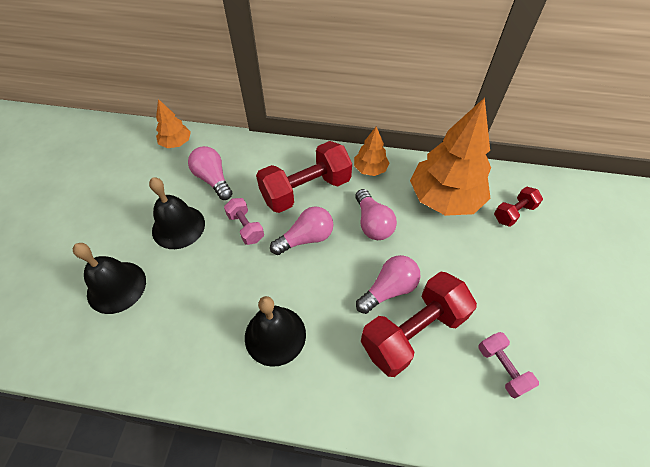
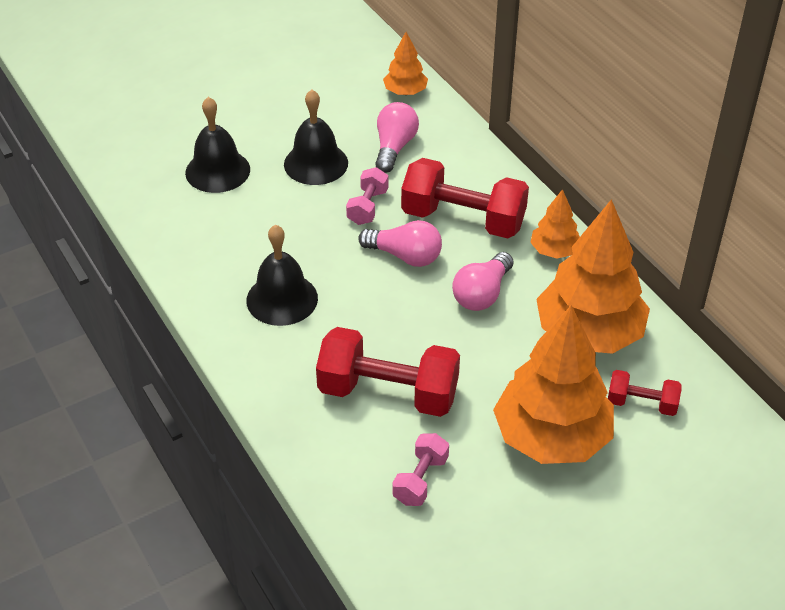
camera: 50 degrees right, 10 degrees down
(388, 289) = (416, 350): pink light bulb -> none
(511, 271) = (551, 437): none -> orange tree

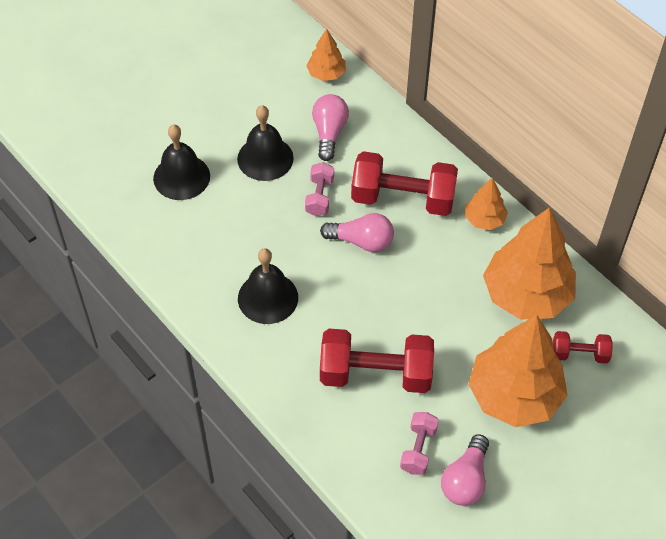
camera: 10 degrees left, 10 degrees up
(482, 294) = (433, 269): pink light bulb -> pink light bulb (465, 480)

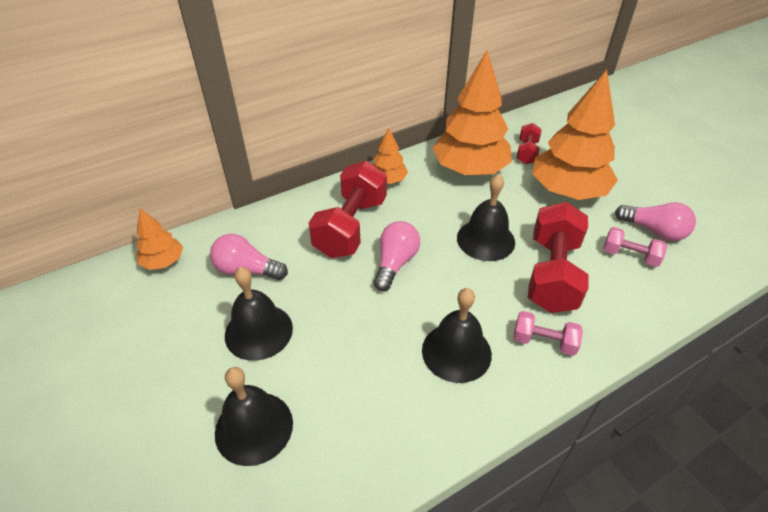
camera: 80 degrees left, 10 degrees down
(319, 197) = (330, 289): pink dumbbell -> pink dumbbell (544, 341)
(412, 315) = (485, 239): none -> black bell

